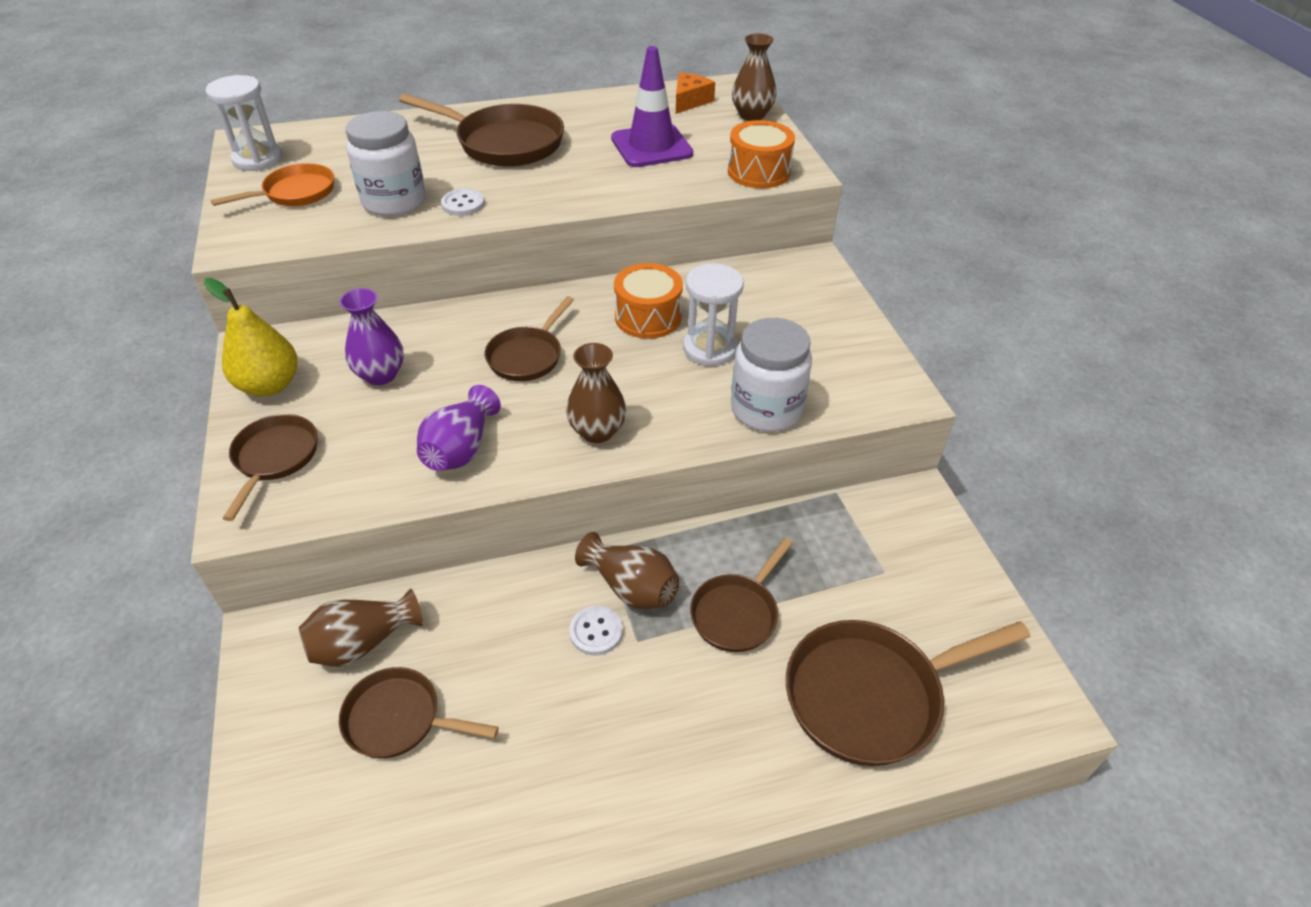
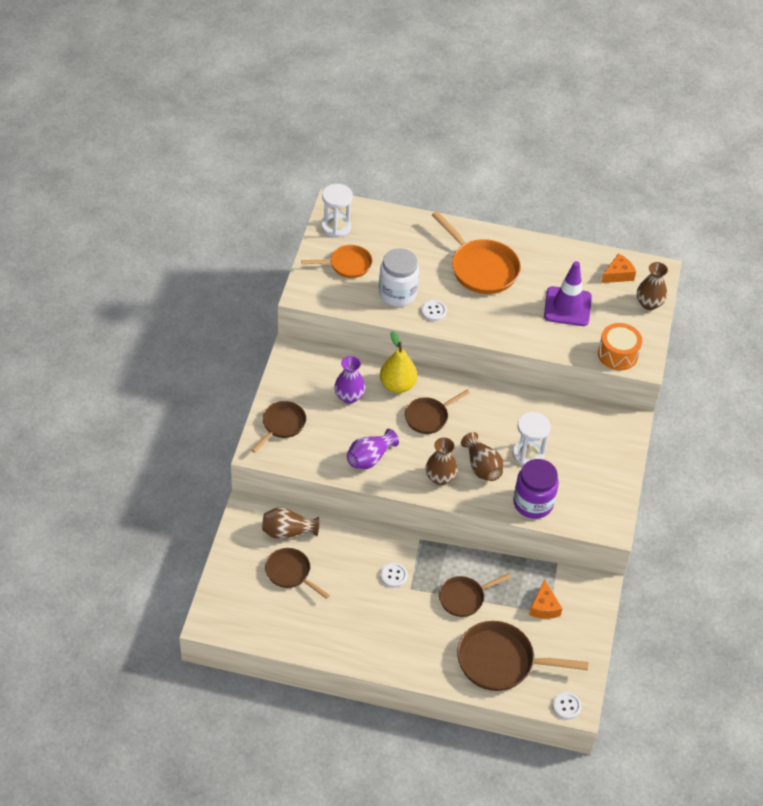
camera: 25 degrees right, 5 degrees up
(270, 385) = (293, 379): yellow pear -> yellow pear (397, 385)
(504, 143) = (481, 268): brown pan -> orange pan
(631, 587) = (421, 563): brown vase -> brown vase (482, 467)
(648, 317) = (507, 419): orange drum -> none
(766, 409) = (533, 503): white jar -> purple jar
(868, 567) = (544, 607): none -> orange cheese
(1033, 721) = (566, 706): none -> white button

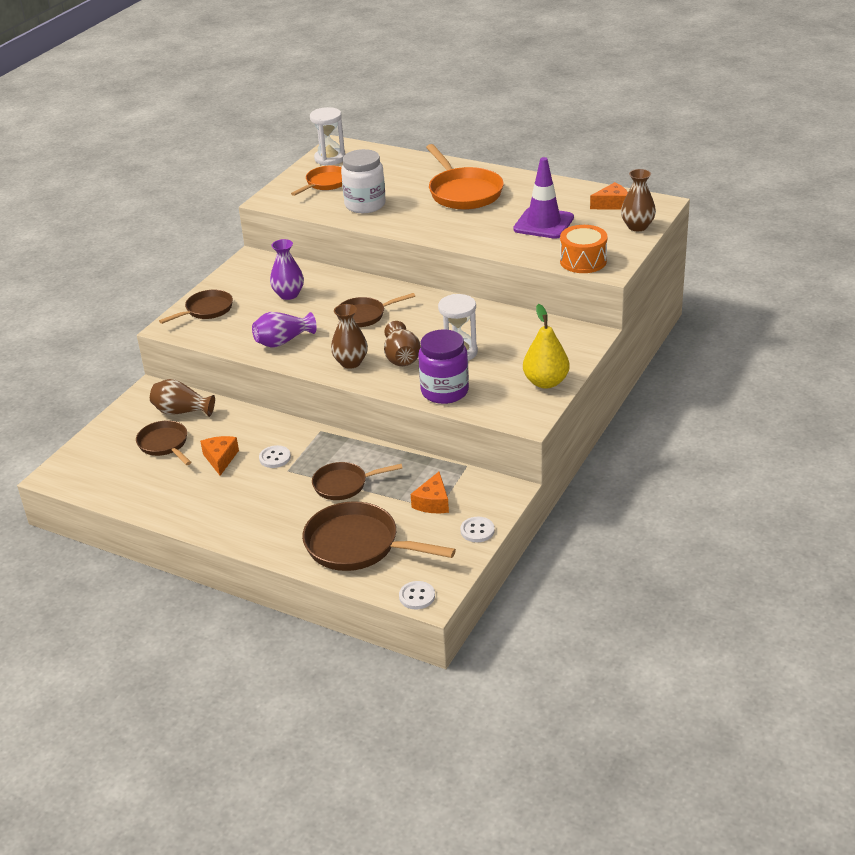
camera: 20 degrees right, 15 degrees down
(347, 265) = (325, 183): orange pan -> orange pan turned 60 degrees counterclockwise
(347, 583) = (220, 459): none -> orange cheese
(397, 385) = (344, 290): yellow pear -> yellow pear (546, 382)
(433, 311) = (396, 219): white button -> white button (477, 531)

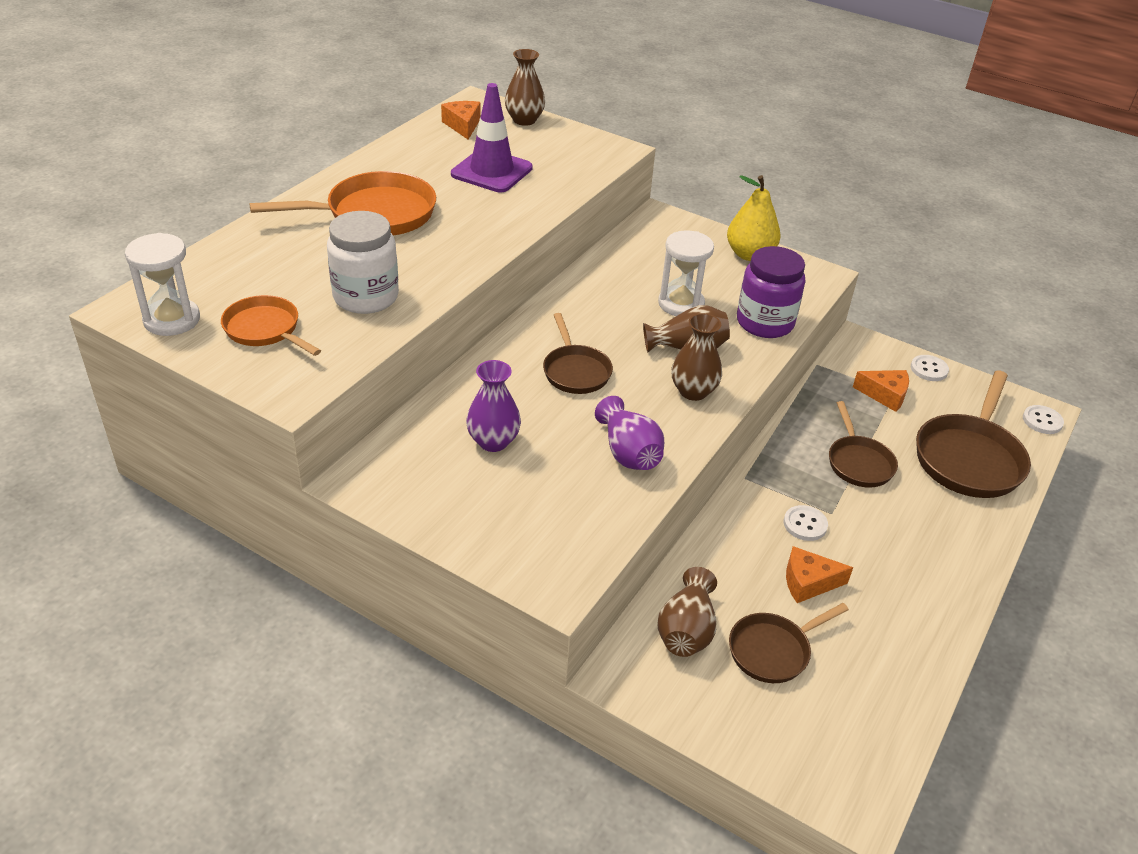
camera: 90 degrees left, 5 degrees up
(206, 310) = (513, 539): brown pan -> none
(583, 261) = (593, 160): orange drum -> none

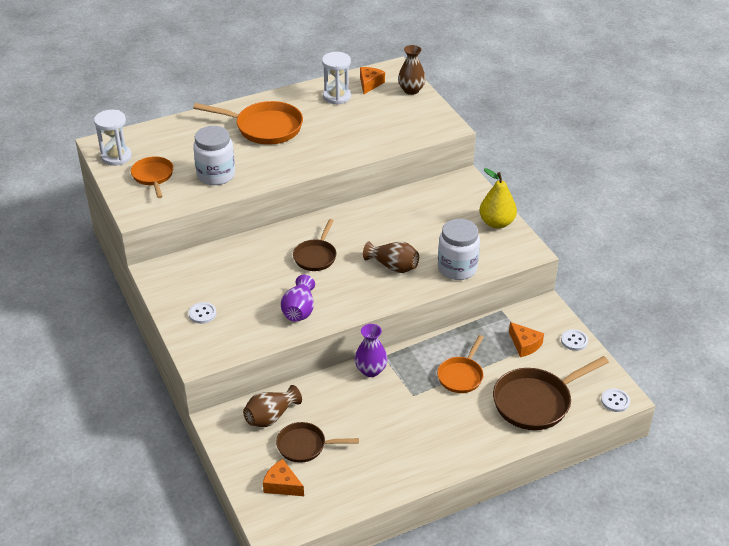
camera: 35 degrees right, 0 degrees up
(491, 171) = (356, 120): purple traffic cone -> none
(493, 441) = (236, 277): purple vase -> purple vase (371, 370)
(681, 304) = (418, 239): white hourglass -> white hourglass (337, 96)
(693, 391) = (369, 292): brown vase -> none
(765, 323) = (457, 268): purple jar -> white jar
(805, 524) = (391, 394): white button -> white button (202, 314)
(808, 582) = (359, 423): orange cheese -> orange cheese (282, 485)
(858, 462) = (461, 376): brown pan -> orange pan

